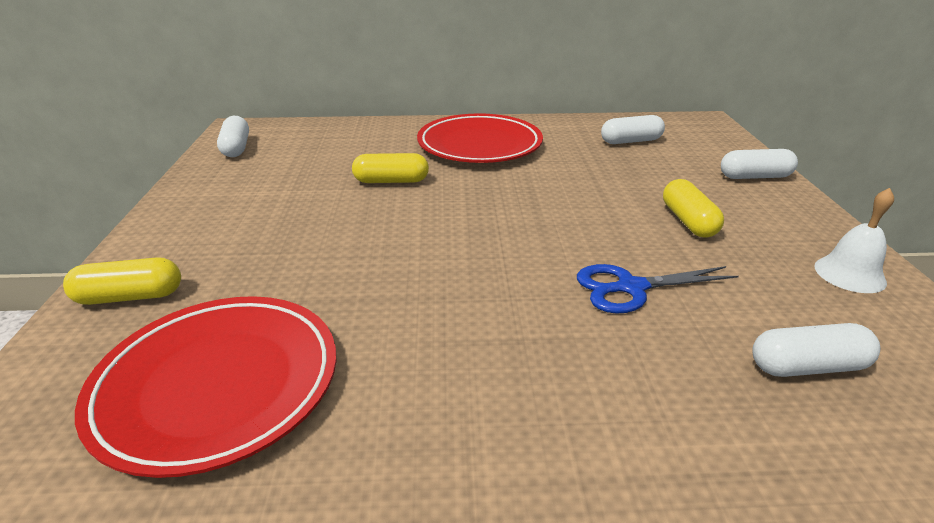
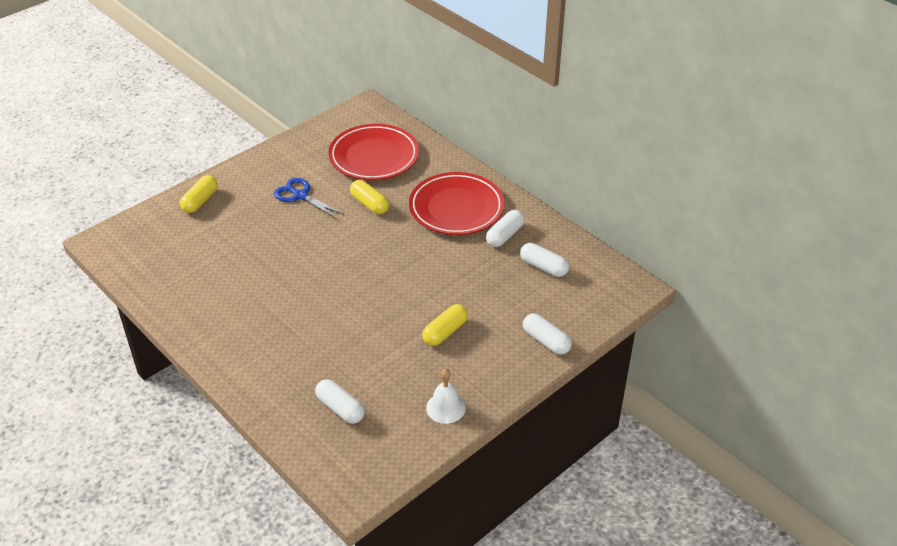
camera: 50 degrees right, 10 degrees up
(130, 297) = (200, 201): yellow capsule -> yellow capsule turned 75 degrees clockwise
(218, 385) = (181, 260): red plate -> red plate (374, 156)
(236, 148) = (343, 126): white capsule -> white capsule (504, 235)
(631, 288) = (351, 335): blue scissors -> blue scissors (300, 195)

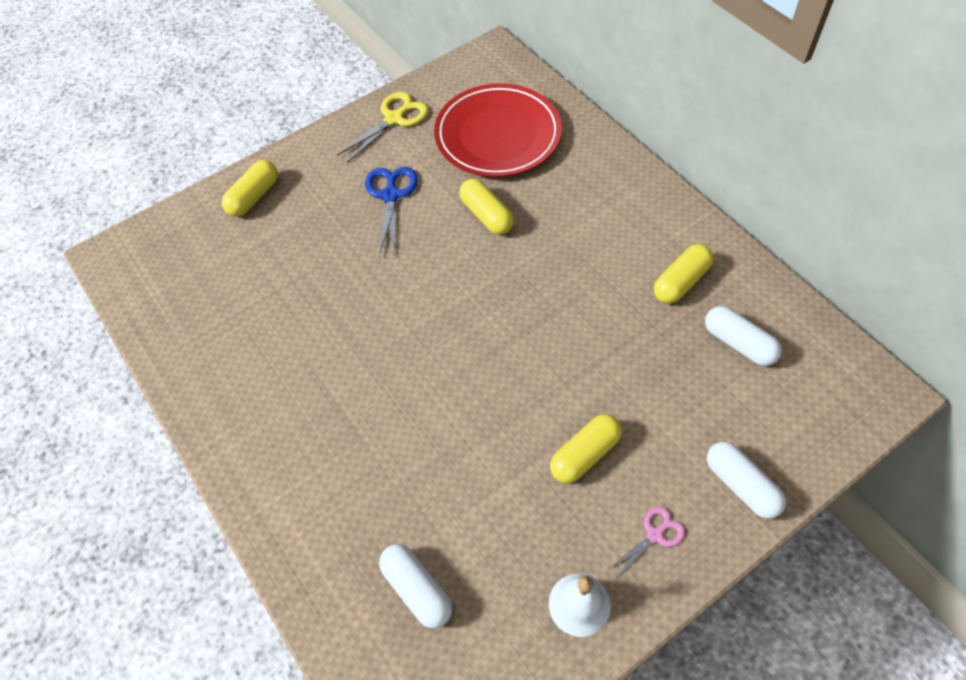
camera: 10 degrees right, 15 degrees up
(298, 149) = (394, 119): none -> yellow scissors
(300, 195) = (391, 195): blue scissors -> blue scissors turned 45 degrees clockwise
(456, 208) = (611, 229): red plate -> none
(492, 370) = (655, 535): none -> pink scissors
(504, 235) = (681, 282): white capsule -> yellow capsule

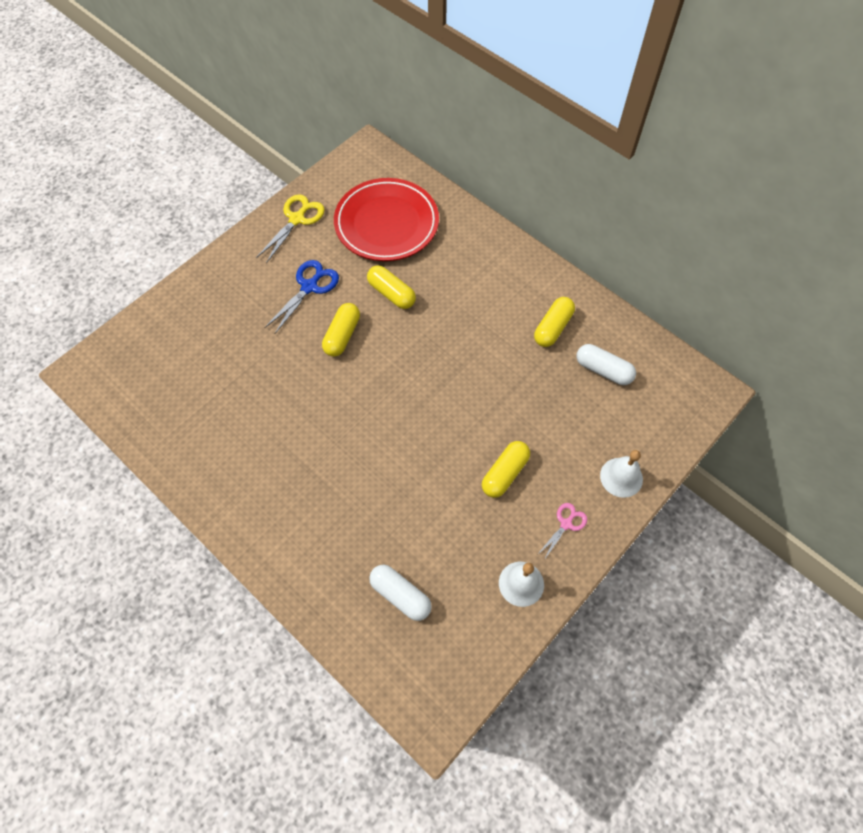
camera: 15 degrees left, 5 degrees up
(253, 197) = (193, 303): yellow capsule -> yellow capsule (342, 335)
(391, 195) = (309, 287): blue scissors -> blue scissors turned 45 degrees clockwise
(741, 485) = (621, 477): white capsule -> white bell

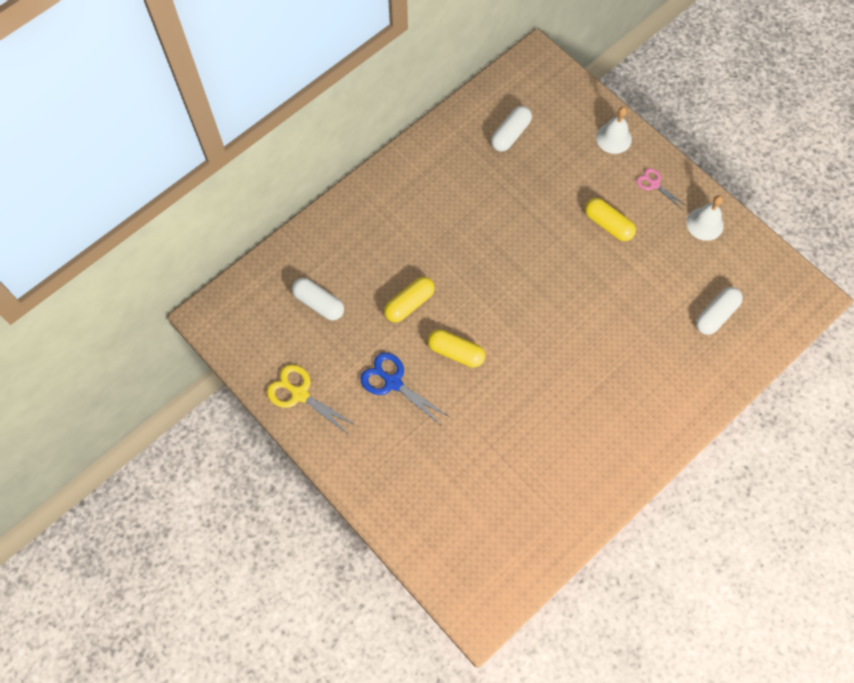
camera: 85 degrees left, 5 degrees up
(386, 224) = (319, 303): red plate -> white capsule
(552, 328) = (462, 167): yellow capsule -> none

